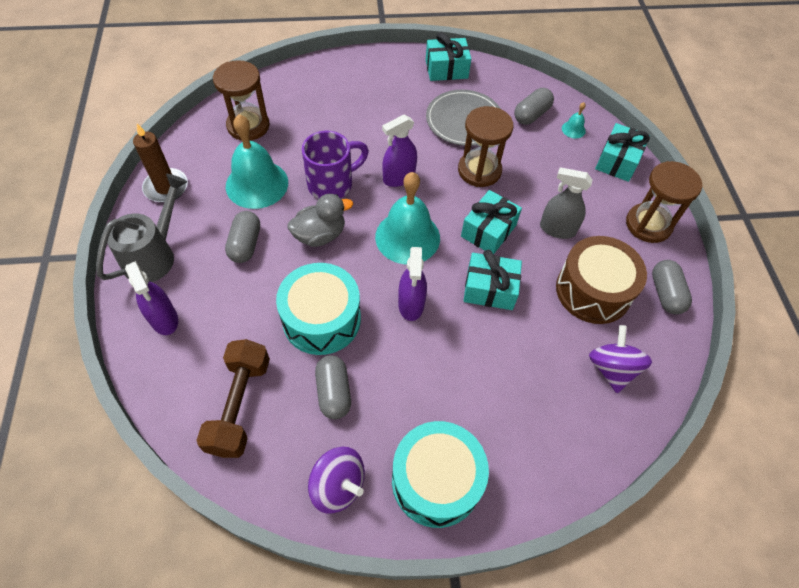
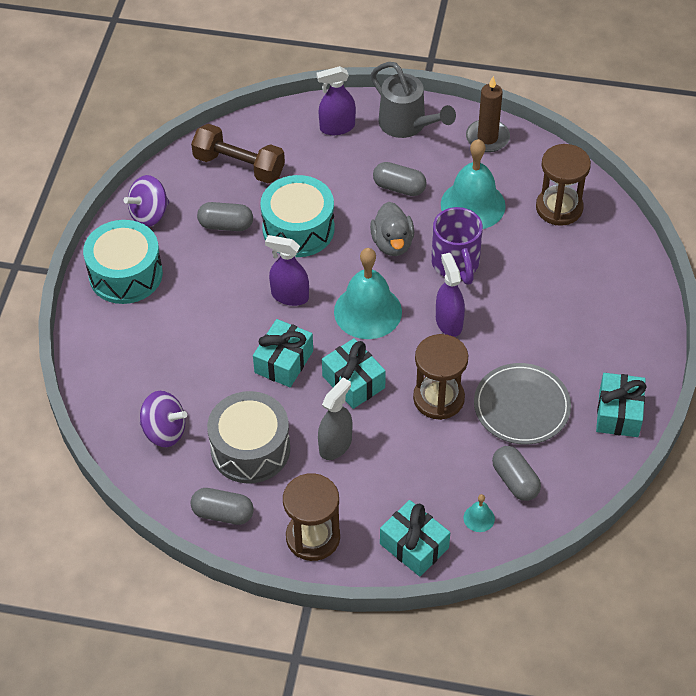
camera: 110 degrees right, 5 degrees down
(593, 290) = (250, 449): brown drum -> grey drum

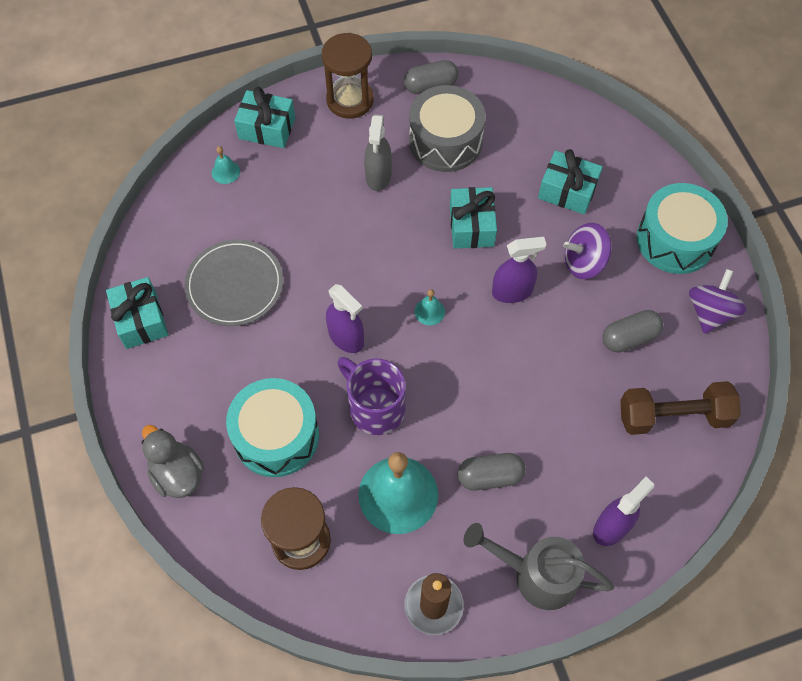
camera: 150 degrees right, 10 degrees up
(164, 431) = (524, 123): purple spinning top -> purple spinning top (584, 262)
(298, 229) = (557, 369): turquoise drum -> turquoise drum (276, 436)
(353, 382) = (398, 237): turquoise gift -> turquoise gift (567, 191)
(368, 311) = (429, 311): turquoise bell -> turquoise bell, size x0.42
(392, 243) = (453, 400): grey duck -> grey duck (177, 474)
(438, 398) = (314, 257): brown hourglass -> none
(515, 480) = (209, 215): grey capsule -> none

